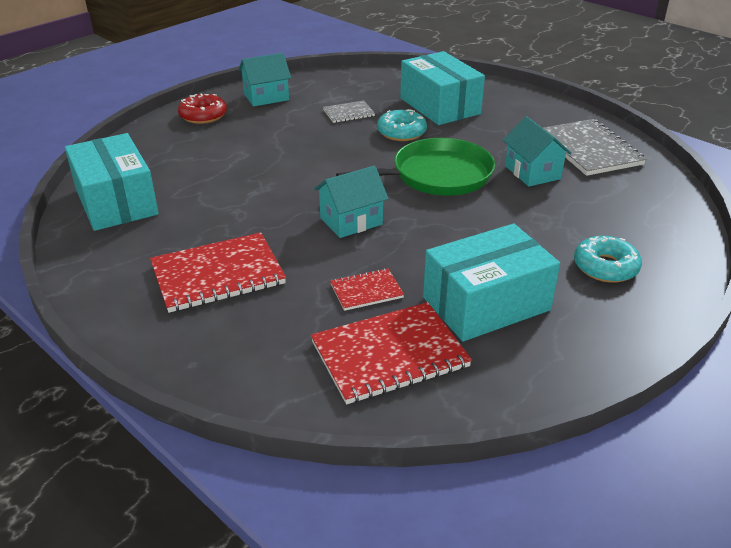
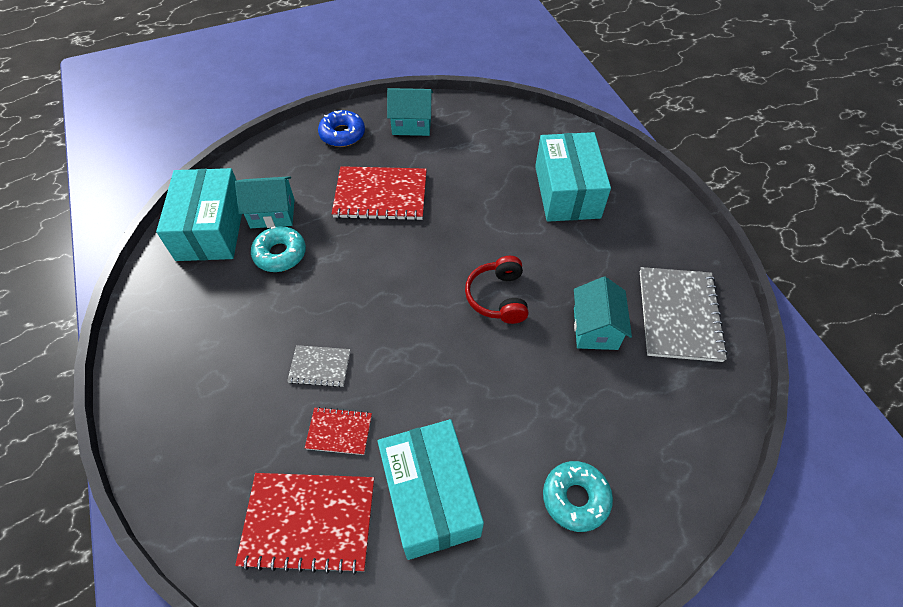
camera: 25 degrees right, 20 degrees up
(203, 115) = (342, 134): red donut -> blue donut
(218, 274) = (235, 357): red notebook -> red notebook (380, 195)
(348, 113) = (472, 173): grey notebook -> grey notebook (320, 367)
(351, 221) = (382, 331): turquoise house -> turquoise house (272, 213)
(401, 132) = (504, 220): turquoise donut -> turquoise donut (280, 254)
(437, 175) = (498, 297): green pan -> red headphones
(486, 303) = (430, 496): turquoise box -> turquoise box turned 75 degrees clockwise

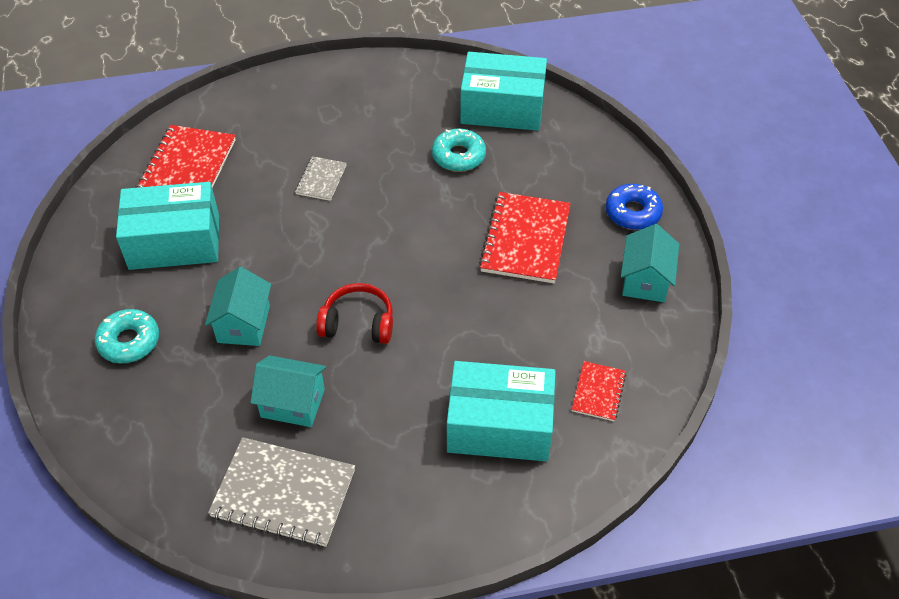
camera: 100 degrees right, 5 degrees down
(272, 213) = (515, 151): turquoise house -> turquoise house (243, 324)
(339, 431) = (254, 189): red notebook -> red notebook (598, 392)

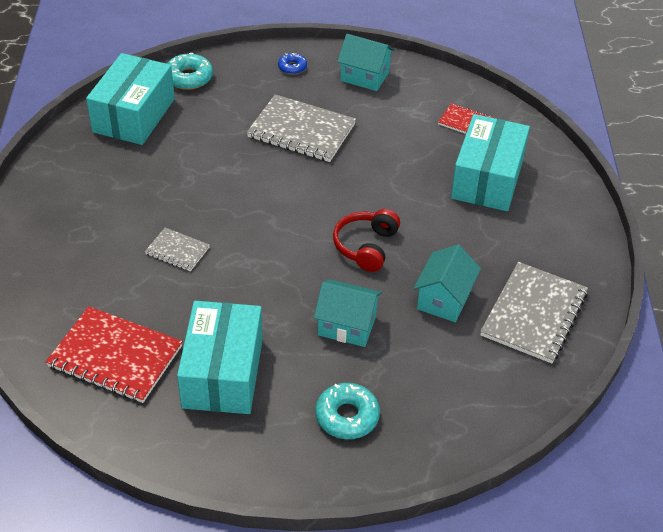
camera: 80 degrees left, 5 degrees down
(458, 156) = (185, 153): turquoise donut -> turquoise donut (189, 77)
(525, 239) = (301, 131): red notebook -> grey notebook
(633, 212) = (292, 67): blue donut -> blue donut, size x0.61

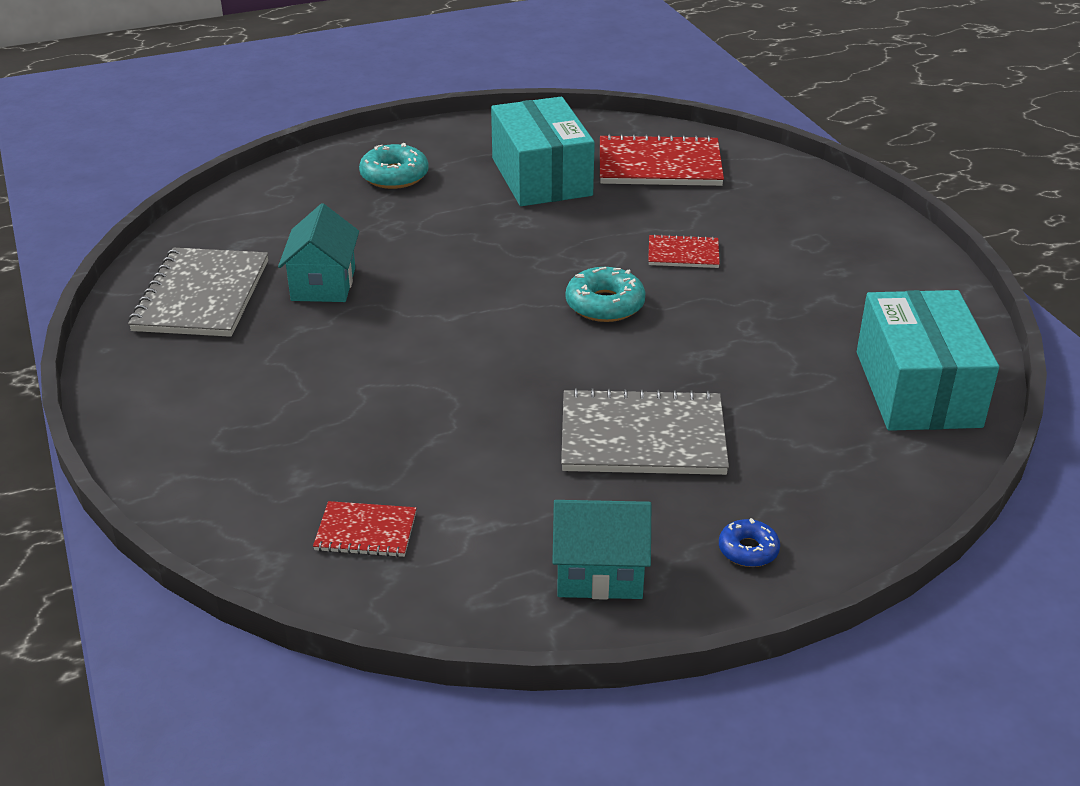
camera: 160 degrees right, 10 degrees down
(177, 251) = (683, 254): grey notebook -> red notebook
(189, 77) = (905, 474): turquoise donut -> turquoise donut (605, 304)
(347, 325) = (432, 236): turquoise house -> none
(366, 246) = (449, 312): red headphones -> none
(487, 179) = (300, 442): turquoise box -> none

